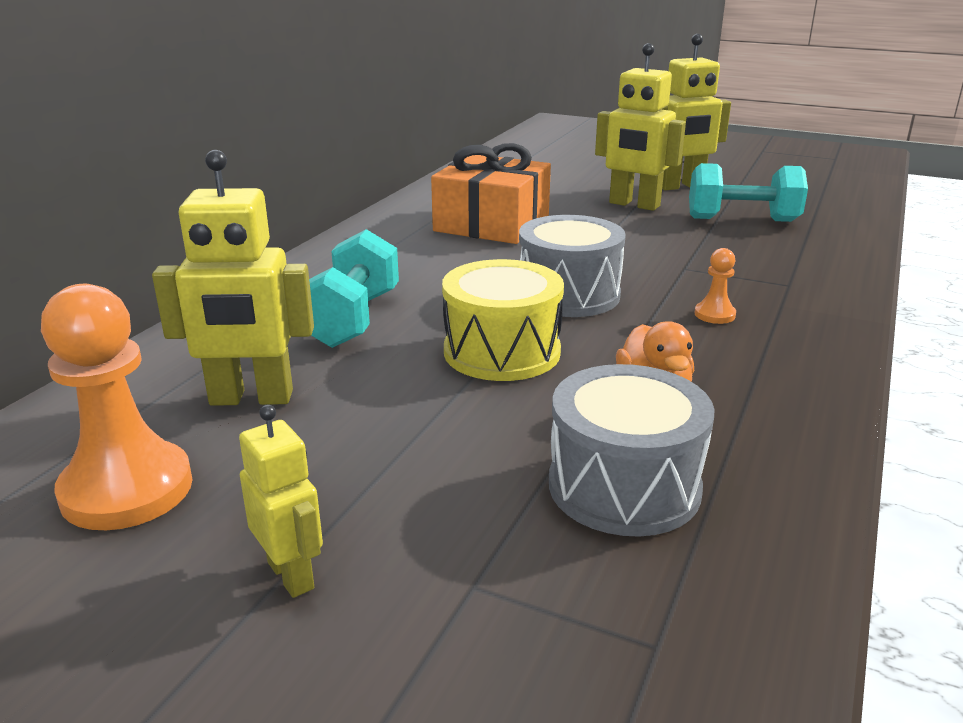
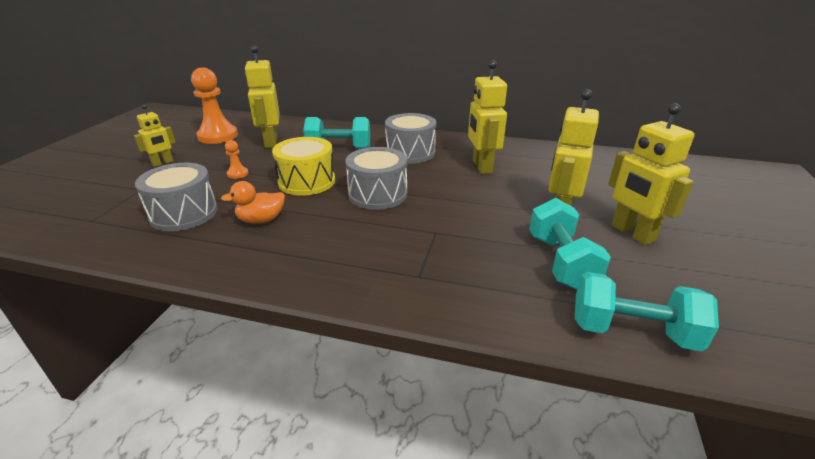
camera: 80 degrees right, 5 degrees up
(411, 262) = (410, 152): none -> grey drum
(492, 223) = (481, 166): orange gift -> yellow robot
(714, 314) = (357, 241): orange pawn -> orange pawn (237, 174)
(844, 214) = (632, 331): none -> turquoise dumbbell

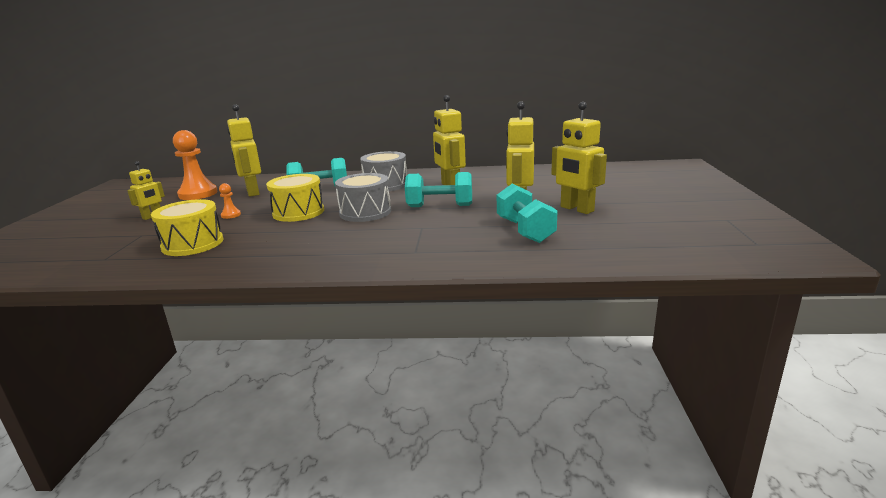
camera: 10 degrees left, 10 degrees down
(184, 213) = (192, 244): grey drum -> yellow drum
(261, 220) = (267, 239): orange duck -> none
(632, 331) = (581, 257): turquoise dumbbell -> turquoise dumbbell (440, 206)

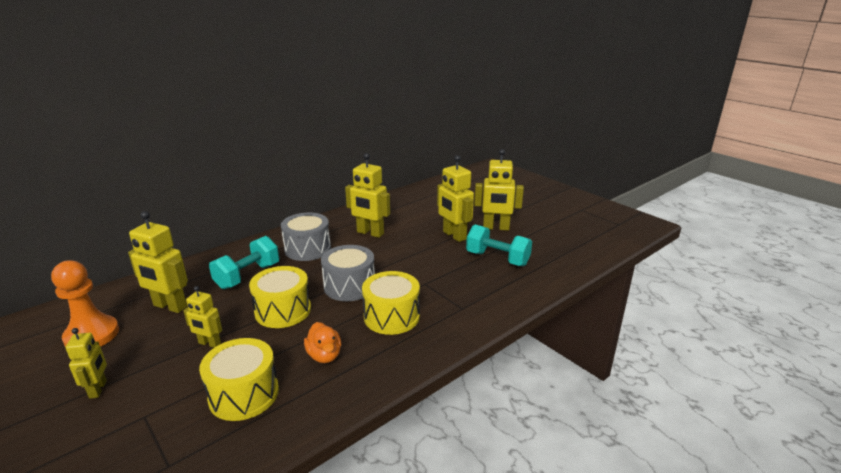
camera: 45 degrees left, 5 degrees up
(231, 215) = (209, 343): orange pawn -> yellow robot
(267, 243) = (324, 355): none -> orange duck
(352, 238) = (391, 316): none -> yellow drum
(440, 206) = (400, 257): turquoise dumbbell -> none

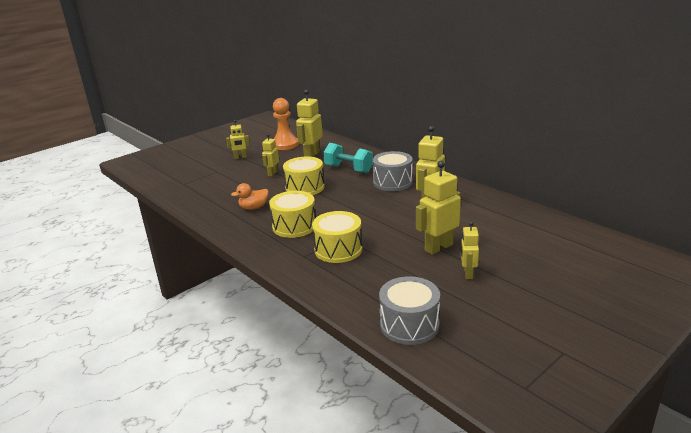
camera: 90 degrees right, 0 degrees up
(244, 394) = (225, 191): yellow drum -> yellow drum (338, 249)
(349, 286) = (336, 205): grey drum -> grey drum (409, 325)
(496, 228) = (468, 274): yellow robot -> yellow robot, size x0.59
(497, 259) = (393, 274): turquoise dumbbell -> none

